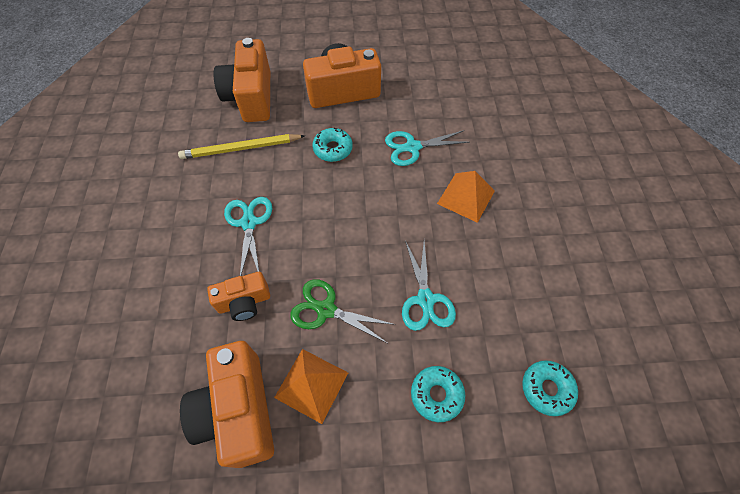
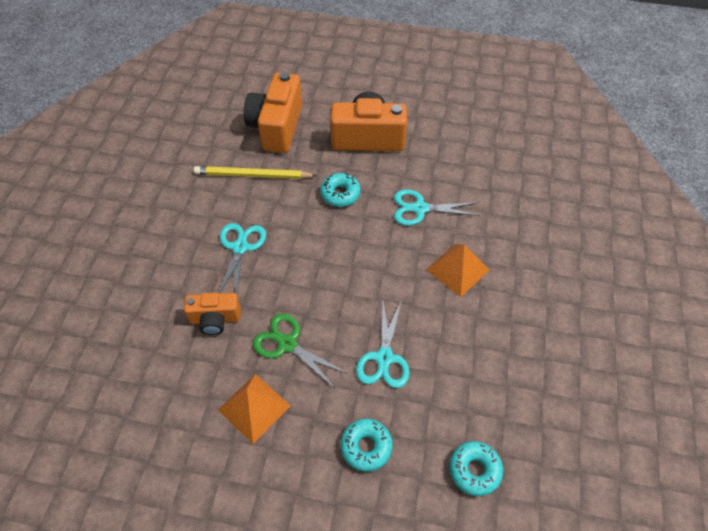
camera: 15 degrees right, 5 degrees down
(239, 410) = (184, 413): orange camera -> none

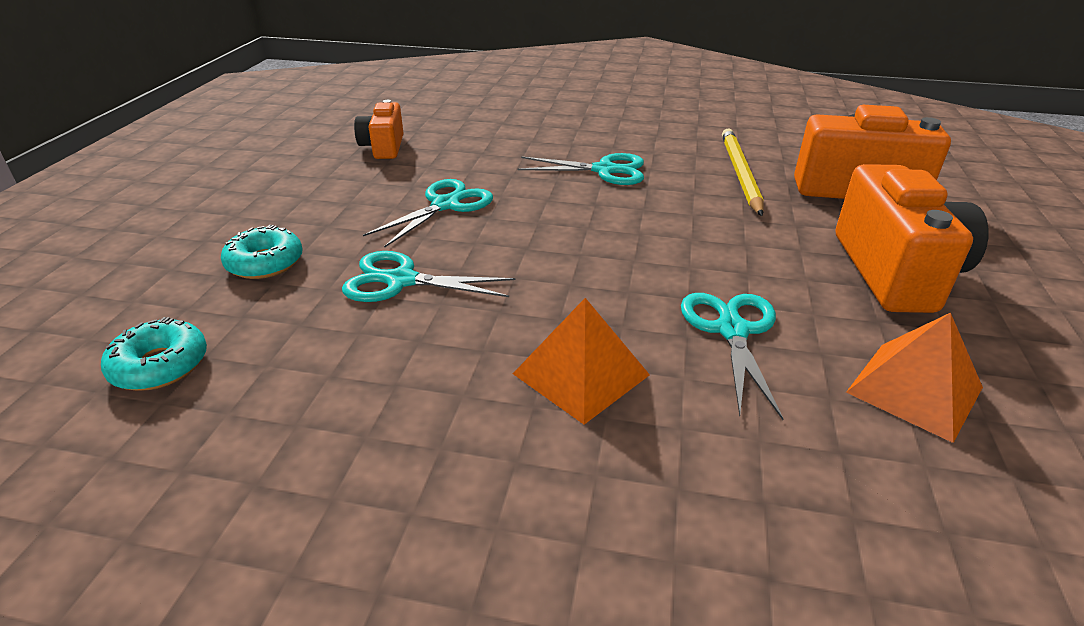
camera: 90 degrees right, 20 degrees down
(215, 319) = (491, 161): orange camera -> orange camera (383, 147)
(254, 407) = (362, 187): orange pyramid -> orange pyramid (914, 389)
(287, 344) = (445, 205): green scissors -> turquoise scissors
(340, 194) = (733, 243): turquoise donut -> none

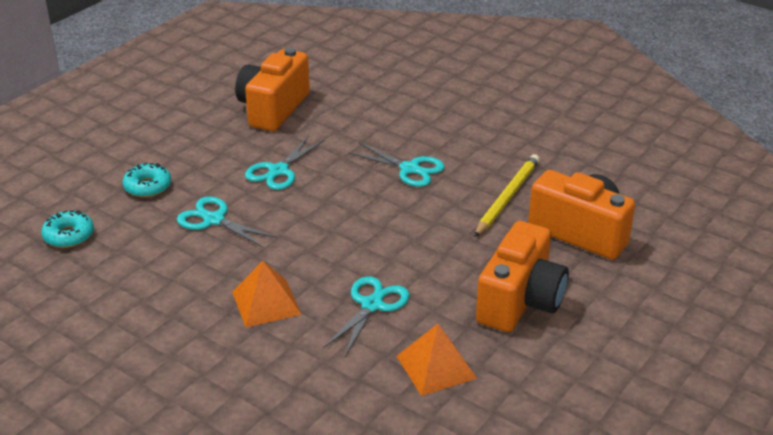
camera: 25 degrees right, 0 degrees up
(383, 147) = (273, 109): orange camera -> orange camera, size x1.75
(445, 205) = (278, 171): turquoise scissors -> turquoise scissors turned 150 degrees clockwise

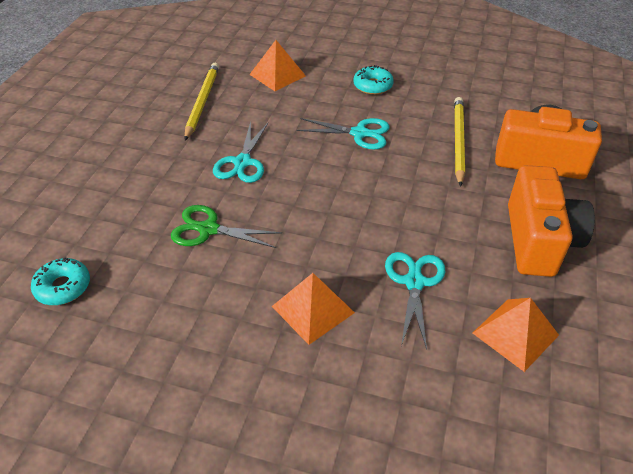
camera: 20 degrees left, 10 degrees up
(148, 186) = (121, 209): turquoise donut -> turquoise donut (373, 86)
(213, 220) = (208, 229): turquoise scissors -> green scissors
(273, 109) = (202, 102): orange camera -> yellow pencil
(363, 97) = (277, 75): none -> orange pyramid

